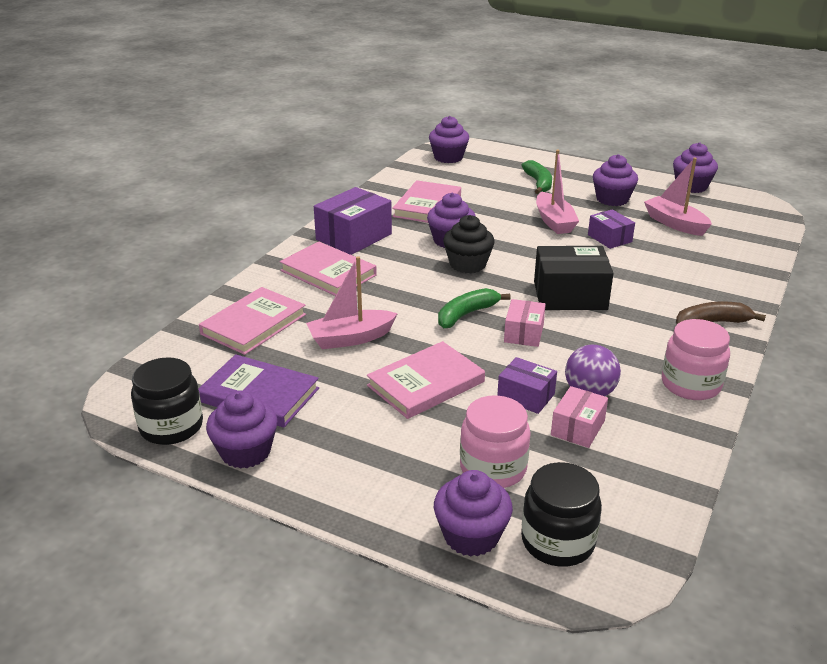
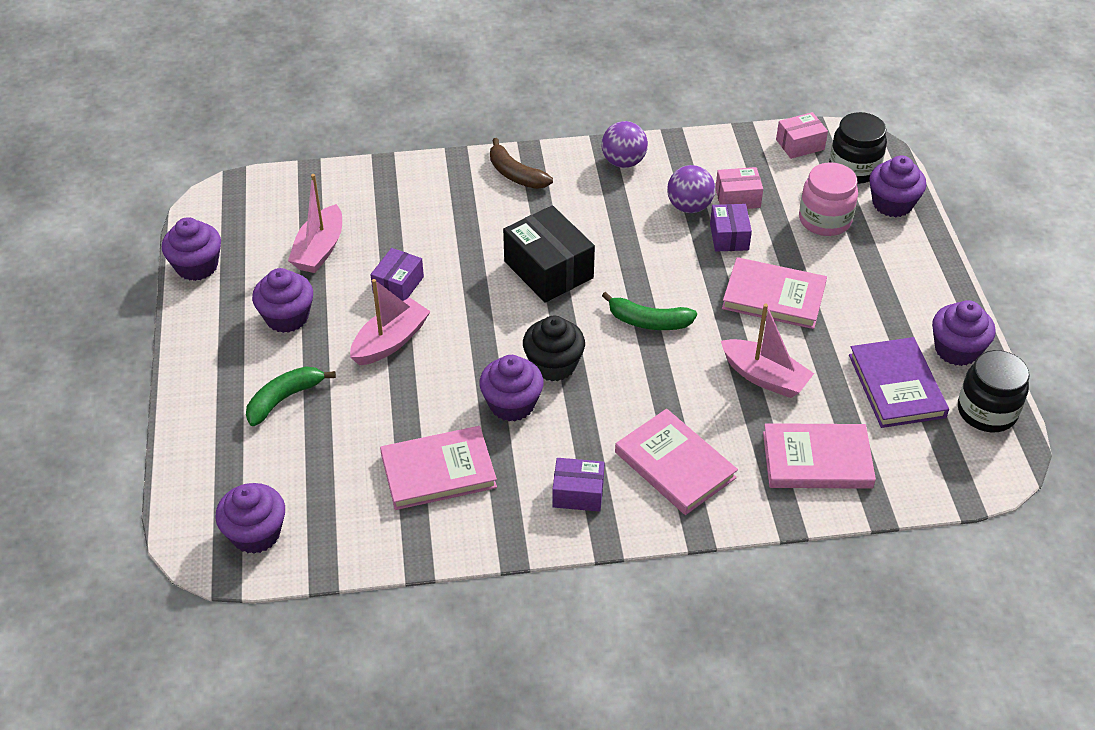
camera: 125 degrees left, 15 degrees up
(328, 273) = (675, 465): pink book -> pink book turned 45 degrees counterclockwise
(354, 237) = (578, 493): purple box -> purple box, size x0.58
(524, 333) = (642, 273): pink box -> pink box (800, 144)
(690, 384) = (623, 162): pink jar -> purple ball

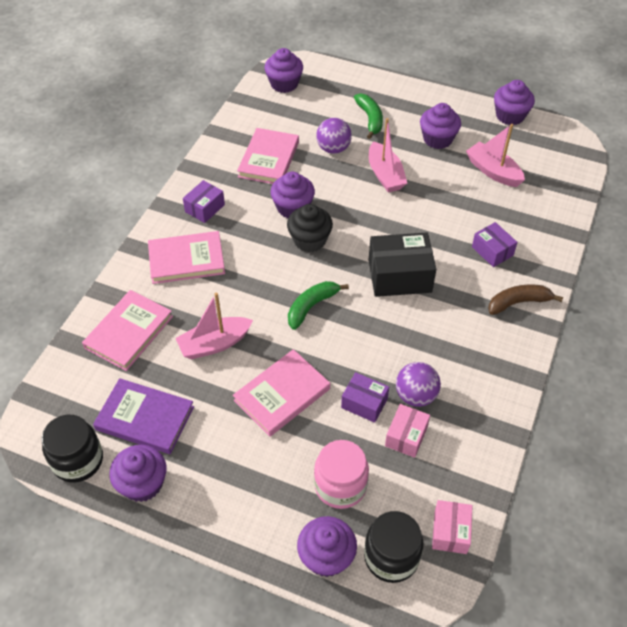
camera: 120 degrees right, 5 degrees up
(398, 285) = (434, 196): purple box -> purple box (492, 251)
(623, 162) = (497, 379): purple ball -> purple ball (333, 149)

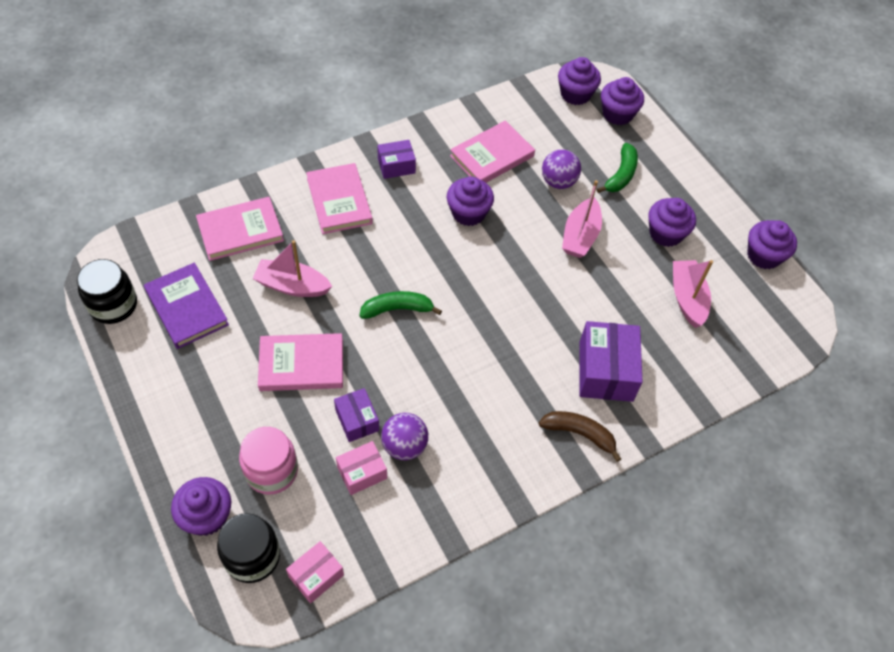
camera: 35 degrees right, 5 degrees up
(143, 484) = (138, 356): purple cupcake -> purple cupcake (617, 114)
(186, 260) = (339, 201): pink book -> pink book turned 45 degrees clockwise
(309, 240) = (454, 251): black cupcake -> none
(399, 276) = (498, 335): black box -> none
(492, 251) = (605, 371): purple box -> purple box, size x1.72

